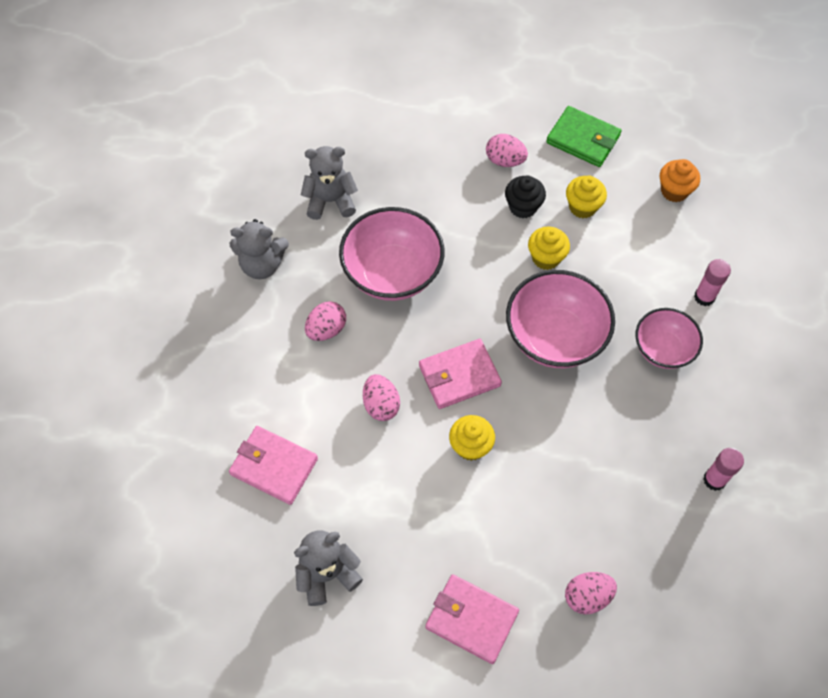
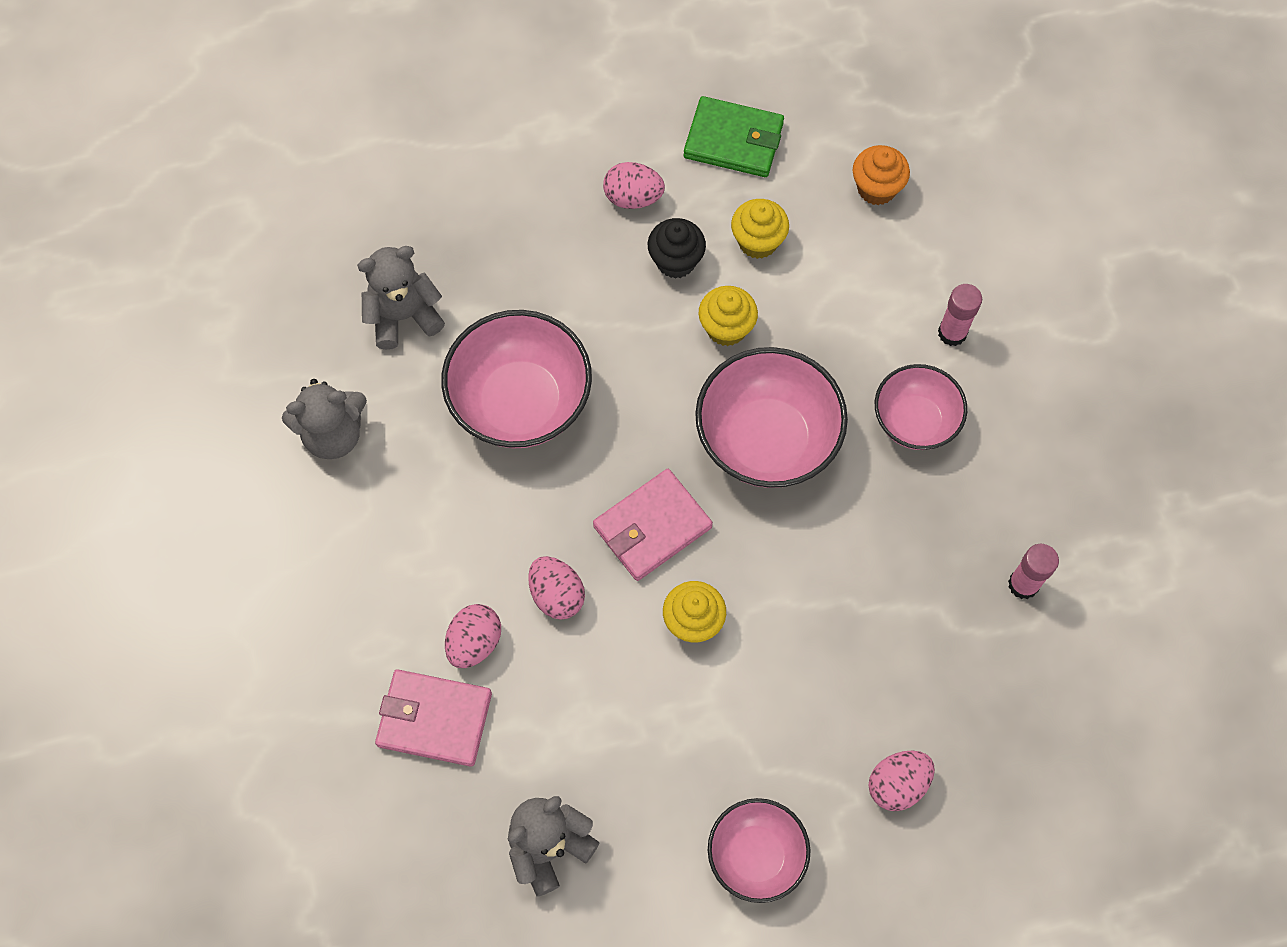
camera: 15 degrees left, 5 degrees up
(326, 329) = (451, 506): pink egg -> pink egg (474, 642)
(471, 619) = (756, 856): pink wallet -> pink bowl

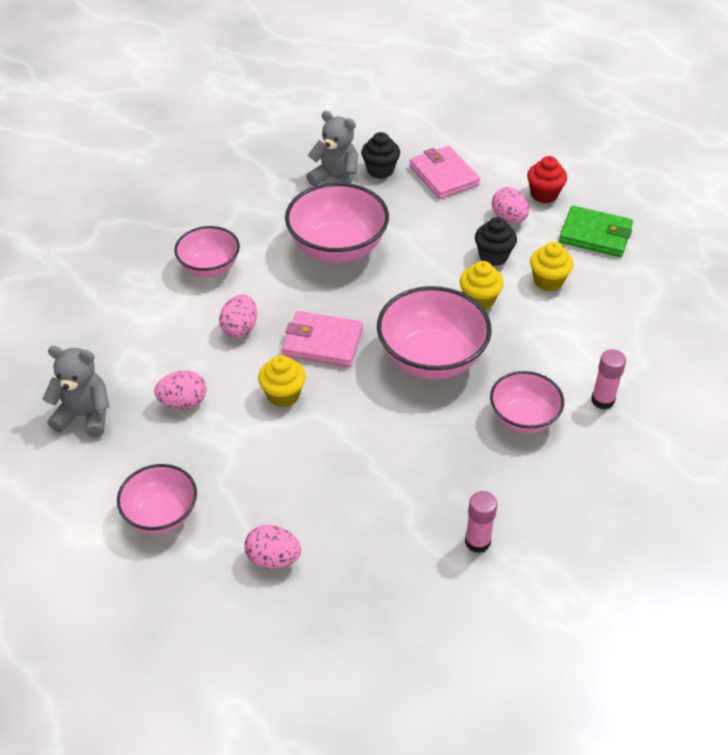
camera: 50 degrees right, 20 degrees down
(333, 434) = (242, 195): grey teddy bear -> none
(428, 558) = (210, 267): none -> pink bowl
(432, 258) = (380, 170): none -> black cupcake
(434, 719) = (119, 324): pink wallet -> pink wallet (444, 176)
(474, 642) = (179, 313): pink egg -> pink egg (183, 402)
(629, 133) = (544, 194): none -> red cupcake
(733, 140) = (595, 235): green wallet -> green wallet turned 45 degrees counterclockwise
(876, 188) = (648, 309): orange cupcake -> none

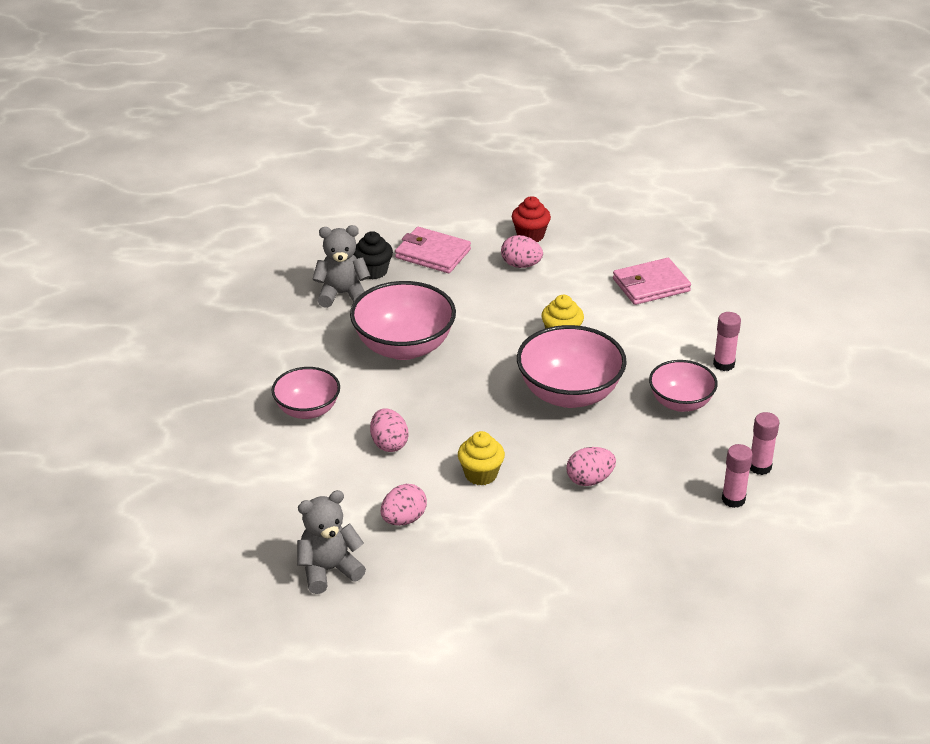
camera: 35 degrees left, 10 degrees down
(161, 514) = (478, 605): pink bowl -> none
(273, 558) = (600, 587): pink egg -> pink egg (589, 480)
(323, 342) = (470, 422): pink wallet -> pink wallet (651, 285)
(493, 256) = (538, 298): black cupcake -> none
(535, 522) = (760, 467): none -> pink glue stick
(548, 281) = (600, 298): yellow cupcake -> none
(595, 235) = (601, 250): green wallet -> none

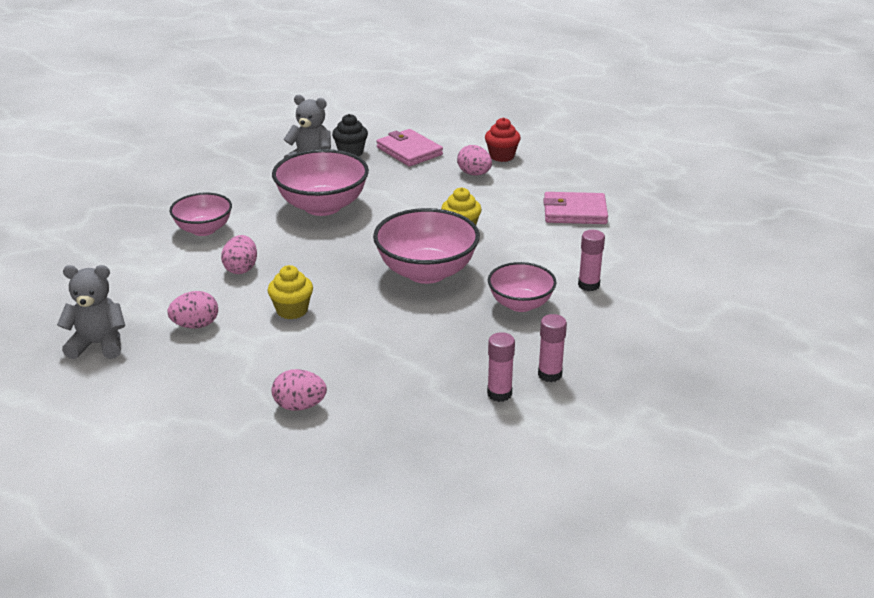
camera: 25 degrees right, 5 degrees down
(589, 480) = (381, 340): pink egg -> pink egg (300, 406)

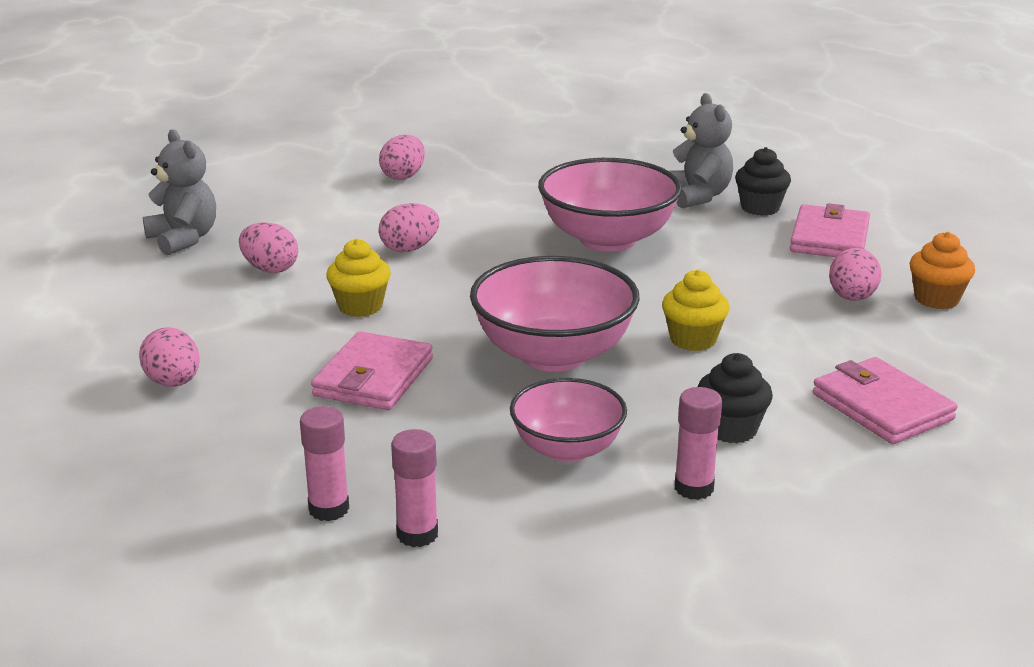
camera: 55 degrees right, 5 degrees down
(135, 234) = (403, 176): none -> pink egg
(203, 229) = (460, 201): pink bowl -> none
(381, 334) = (373, 377): none -> pink wallet
(502, 156) = (936, 299): red cupcake -> orange cupcake
(551, 255) = (731, 429): none -> black cupcake

